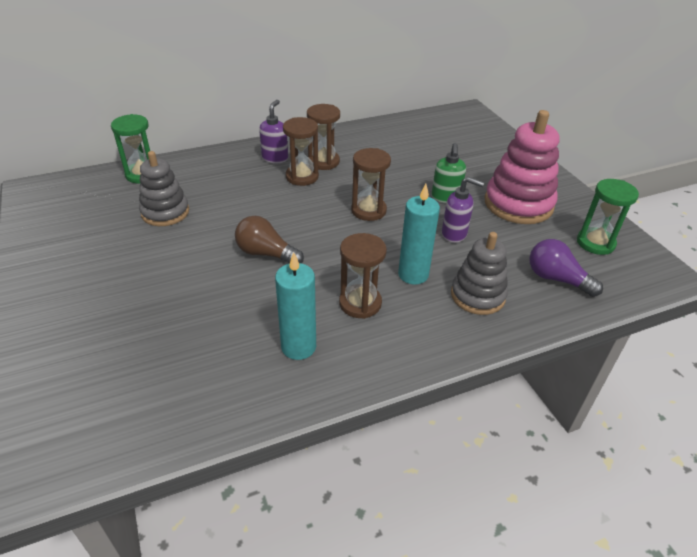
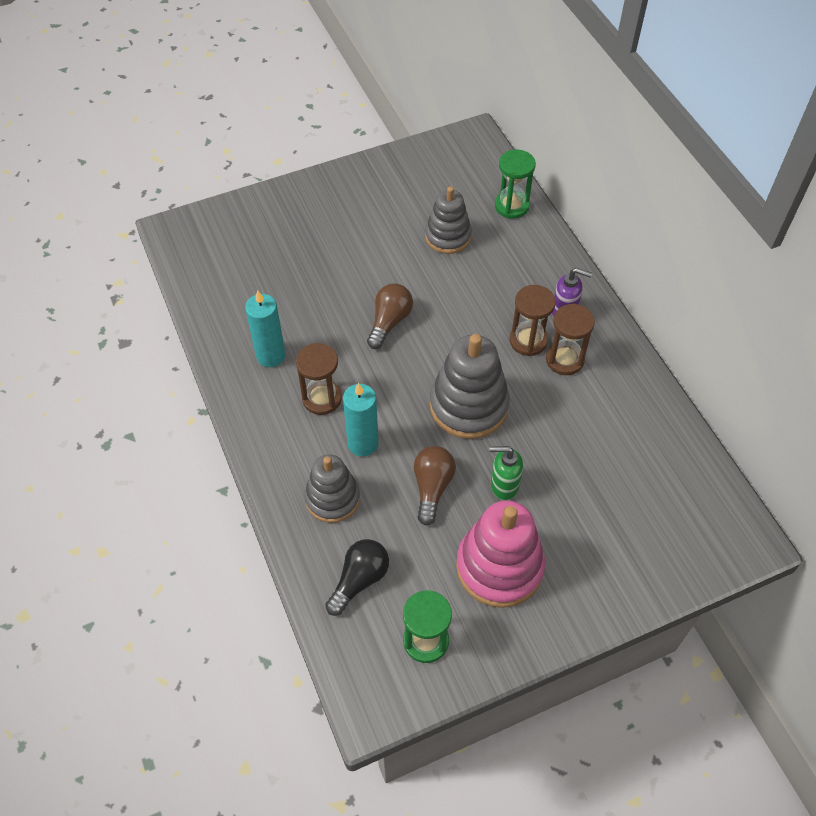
camera: 90 degrees right, 15 degrees up
(368, 210) = (468, 406): brown hourglass -> grey stacking toy
(454, 234) = (432, 488): purple soap dispenser -> brown light bulb
(556, 279) = (359, 580): purple light bulb -> black light bulb

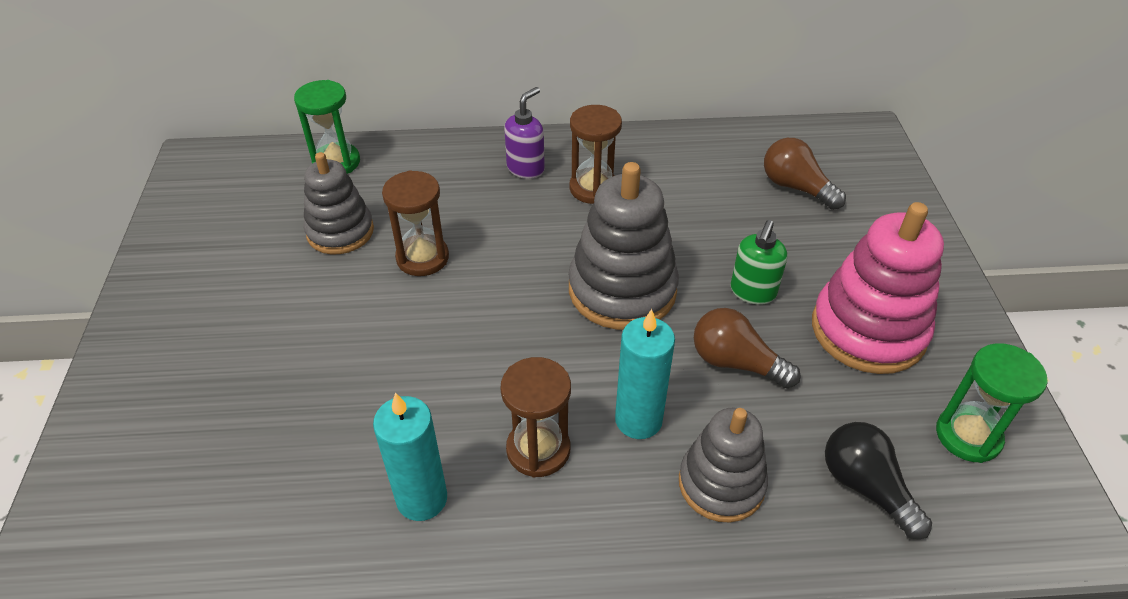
camera: 70 degrees left, 10 degrees down
(389, 322) = (444, 331): brown light bulb -> brown light bulb (796, 187)
(528, 341) = (550, 209): brown hourglass -> brown hourglass (422, 258)

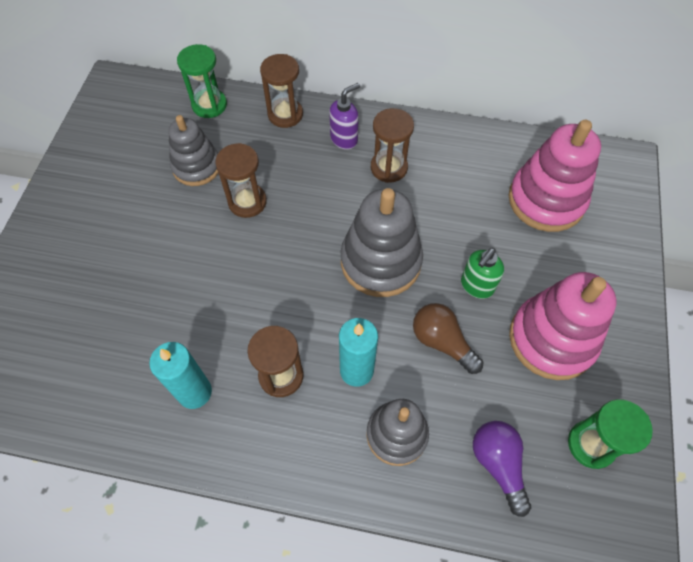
camera: 15 degrees right, 15 degrees up
(441, 156) = (285, 114): none -> brown hourglass
(796, 187) = (546, 200): brown light bulb -> pink stacking toy
(866, 487) = (498, 464): black light bulb -> purple light bulb

